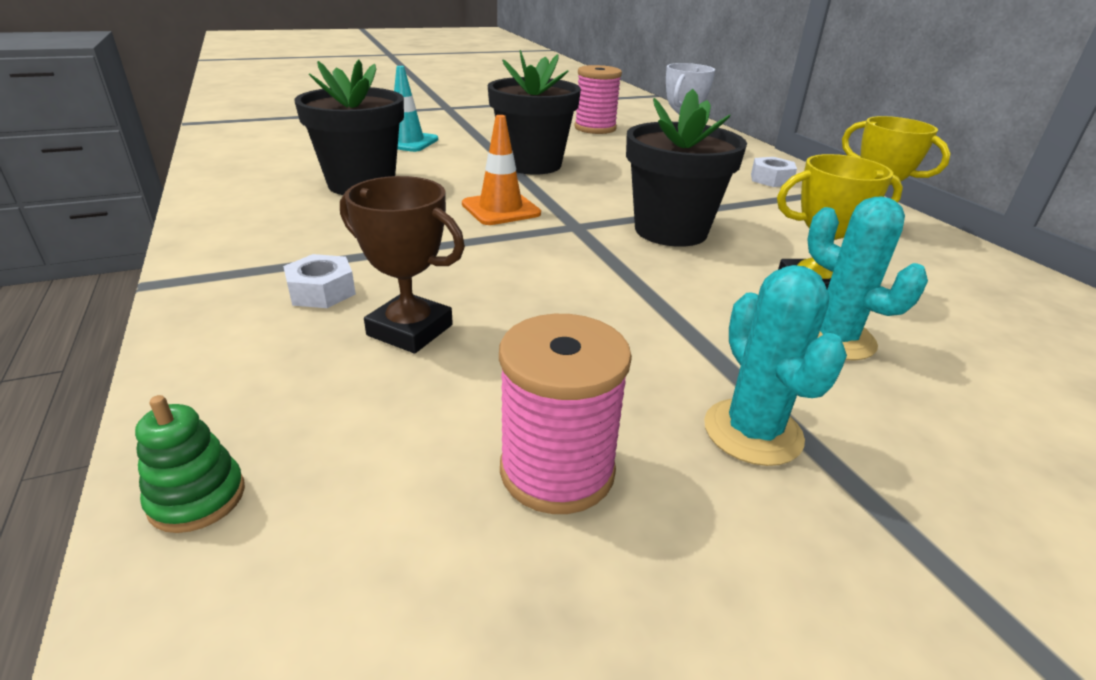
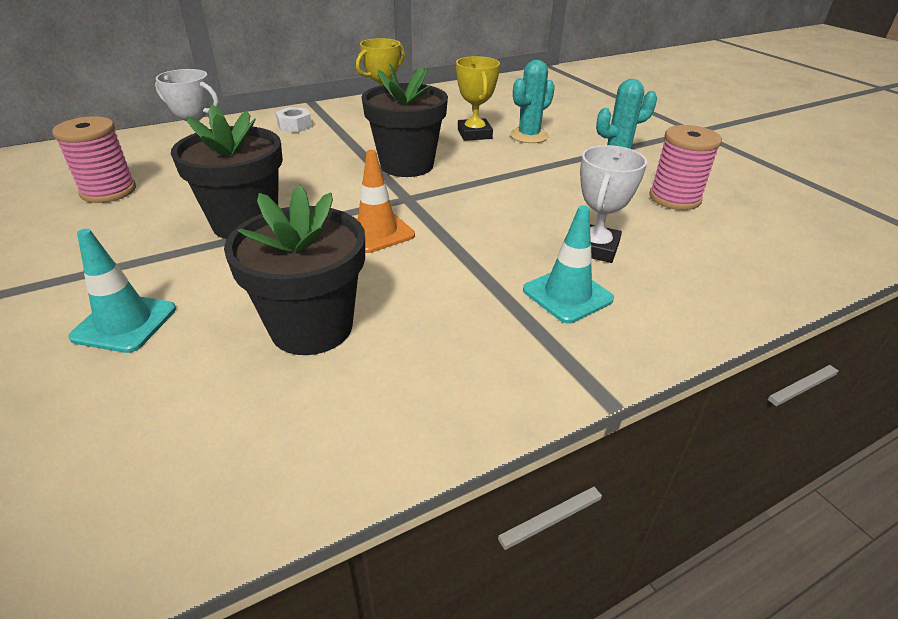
camera: 95 degrees left, 5 degrees up
(197, 498) = (773, 284): green stacking toy -> none
(322, 291) = (567, 295): white nut -> turquoise traffic cone
(410, 330) = (595, 248): brown trophy -> white trophy

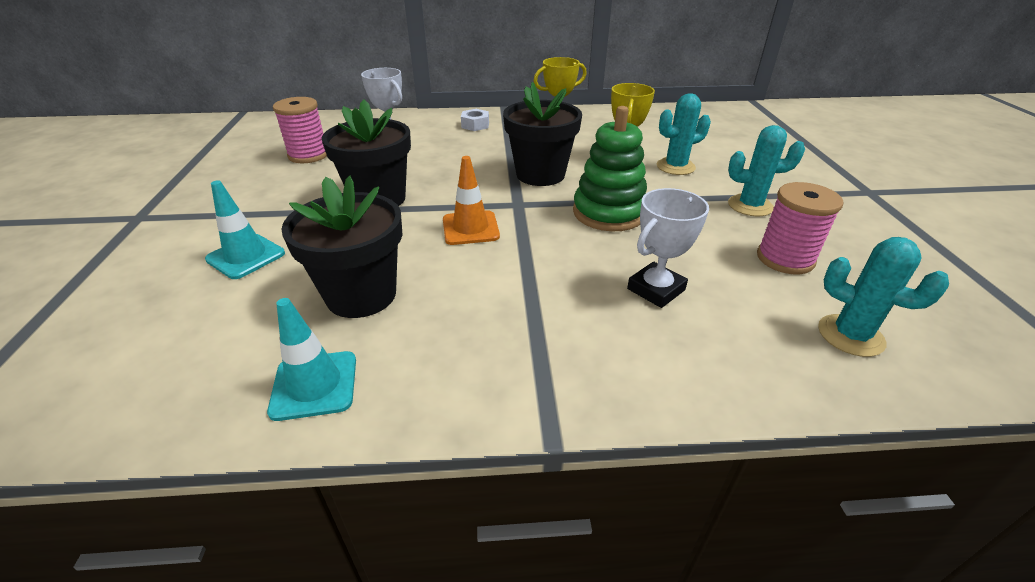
camera: 25 degrees right, 0 degrees up
(501, 189) = (609, 213): none -> green stacking toy
(567, 295) = (592, 327): turquoise traffic cone -> turquoise traffic cone (314, 385)
(762, 247) = (850, 335): none -> turquoise cactus

